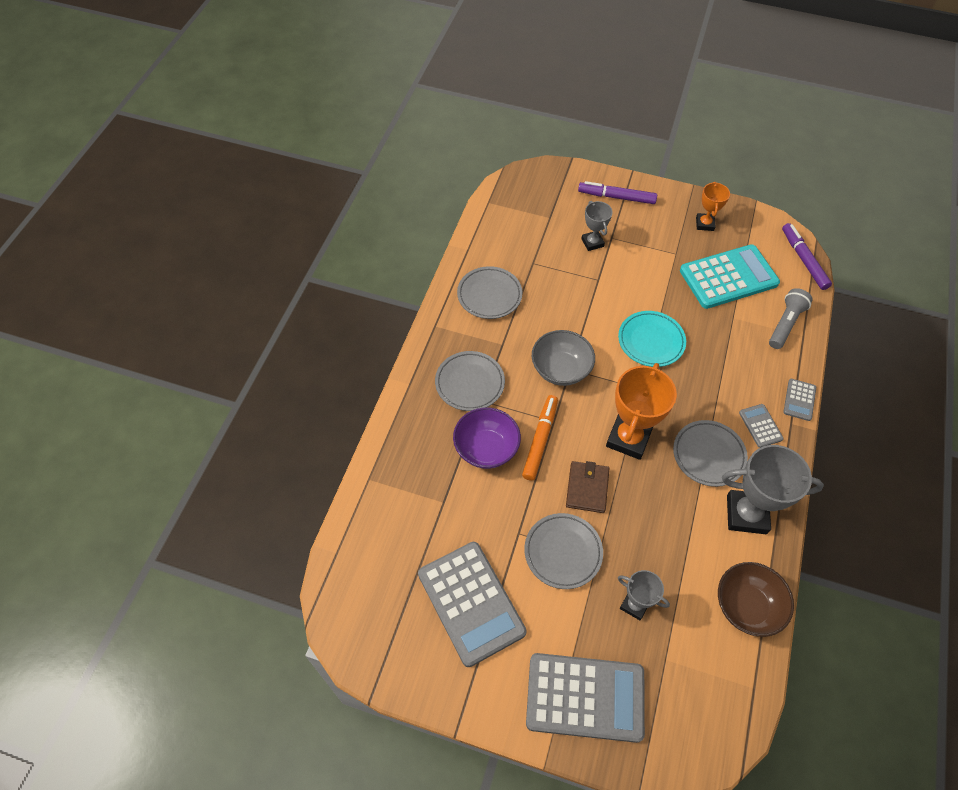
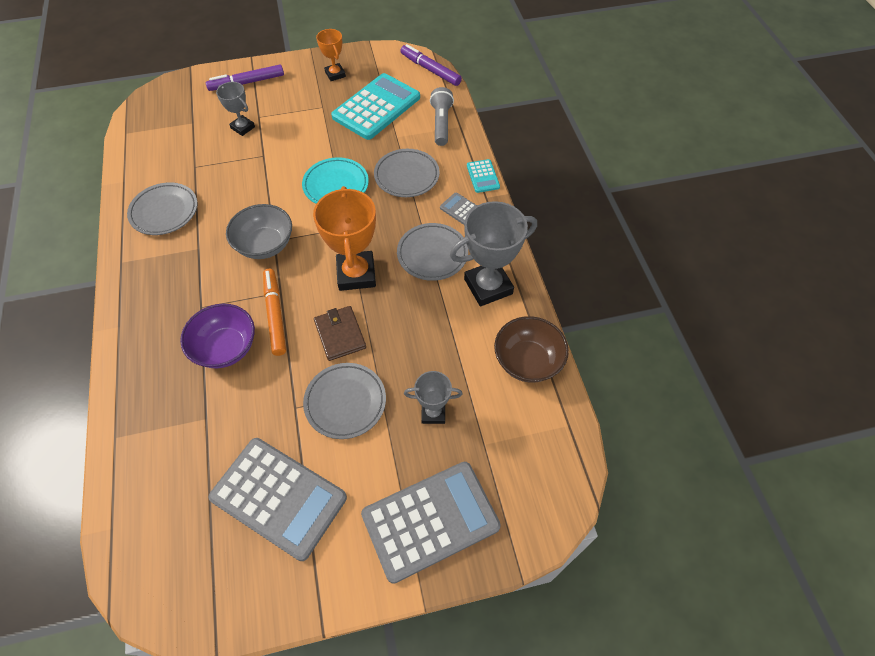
camera: 30 degrees left, 0 degrees up
(469, 383) = (181, 297): grey plate -> grey plate (406, 176)
(799, 400) = (483, 176): grey calculator -> turquoise calculator

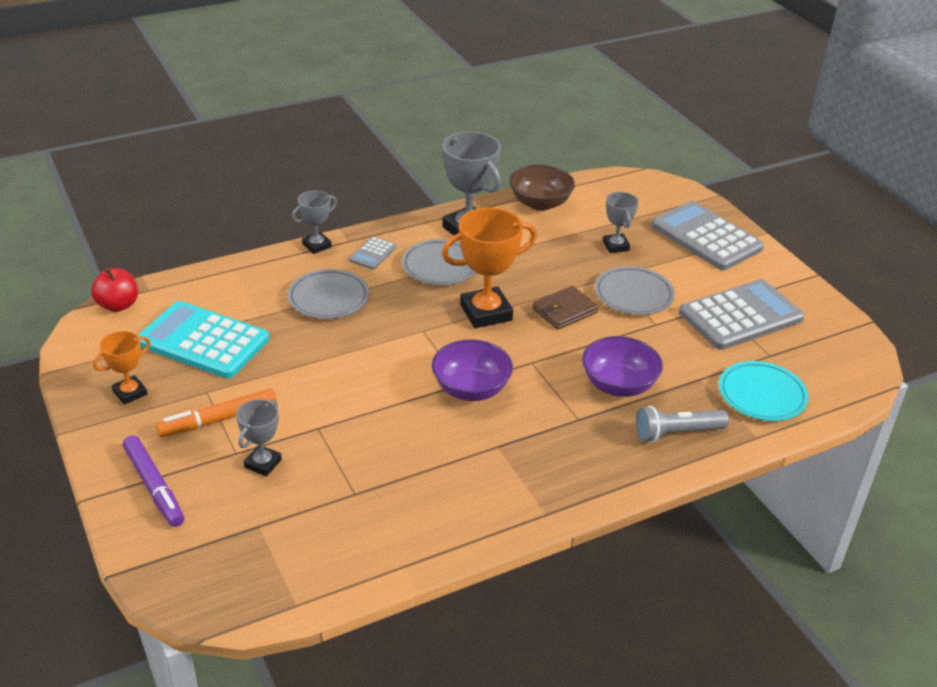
camera: 105 degrees left, 20 degrees down
(164, 211) = (448, 498): grey plate -> none
(265, 245) = (471, 389): grey bowl -> purple bowl
(275, 314) = (562, 359): orange marker -> orange marker (218, 419)
(278, 498) = (741, 316): grey calculator -> grey calculator turned 45 degrees clockwise
(336, 185) = (358, 351): turquoise plate -> turquoise plate (762, 395)
(430, 70) = (118, 305): purple marker -> red apple
(441, 124) = (230, 283): grey flashlight -> grey flashlight (677, 433)
(483, 176) = (316, 245): turquoise calculator -> grey trophy

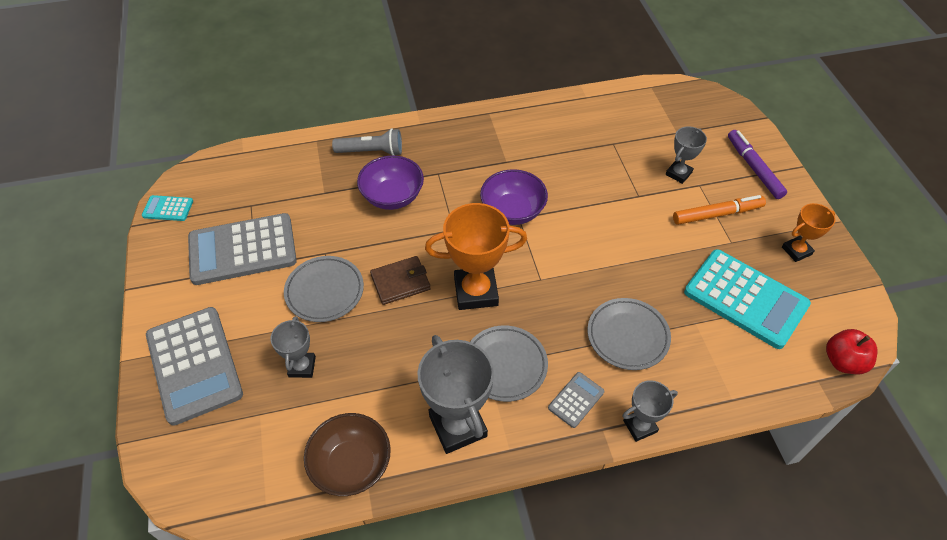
camera: 165 degrees left, 15 degrees up
(762, 395) = (287, 171): turquoise plate -> none
(853, 340) = (168, 208): none -> turquoise calculator

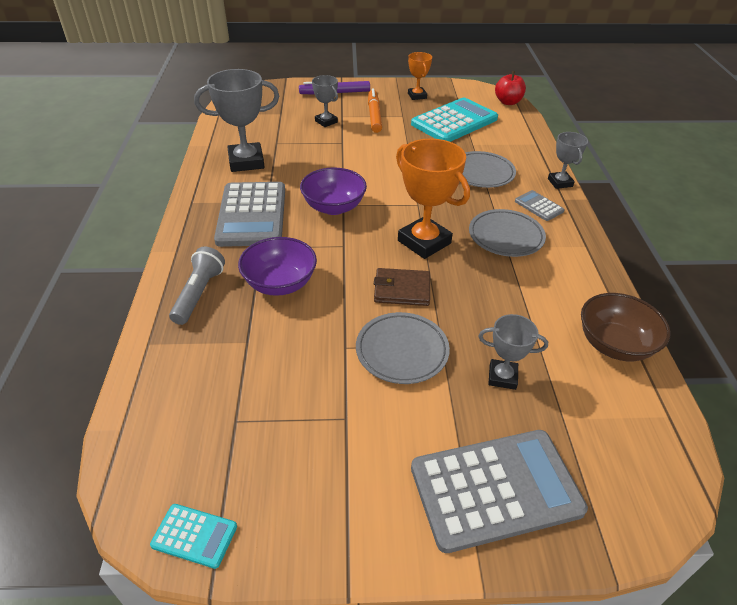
camera: 80 degrees left, 10 degrees down
(168, 208) = (194, 536): turquoise calculator -> turquoise calculator turned 90 degrees counterclockwise
(242, 249) = (314, 431): grey calculator -> grey calculator (252, 215)
(400, 282) = (402, 290): brown wallet -> brown wallet turned 75 degrees counterclockwise
(458, 426) = (566, 271): grey trophy -> grey trophy (246, 161)
(476, 292) = (424, 242): orange trophy -> orange trophy turned 45 degrees counterclockwise

